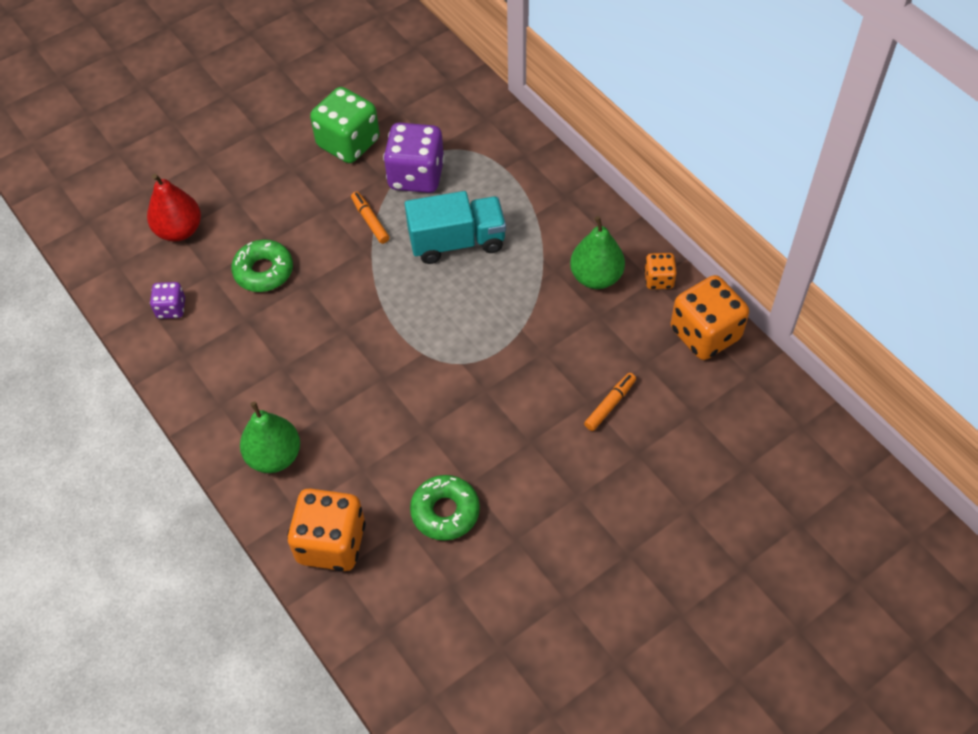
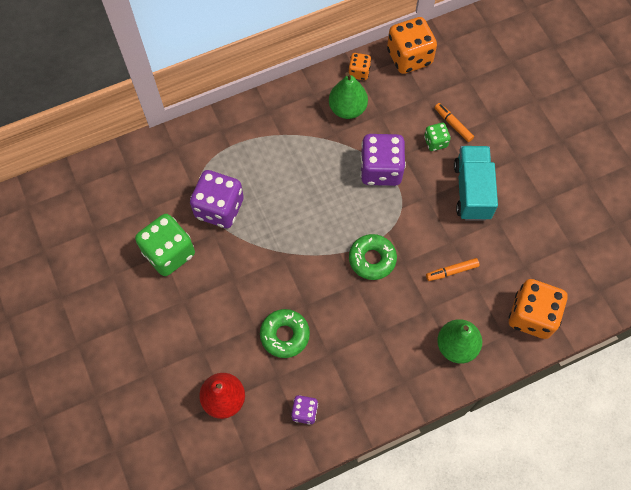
camera: 80 degrees left, 10 degrees up
(370, 221) = (255, 249): orange marker -> orange marker (451, 271)
(445, 511) = (518, 239): green donut -> green donut (372, 259)
(457, 242) = (292, 191): turquoise truck -> turquoise truck (472, 191)
(513, 330) = (380, 170): none -> purple dice
(574, 387) = (435, 142): none -> green dice

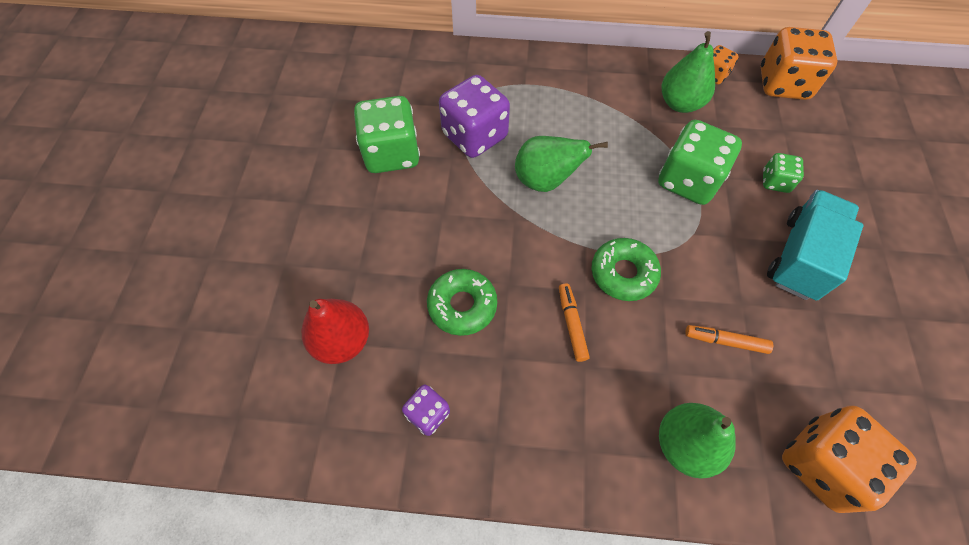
camera: 30 degrees right, 5 degrees down
(288, 218) = (545, 181): none -> green pear
(380, 170) = (688, 181): purple dice -> green dice
(453, 124) = (808, 173): orange marker -> orange marker (572, 324)

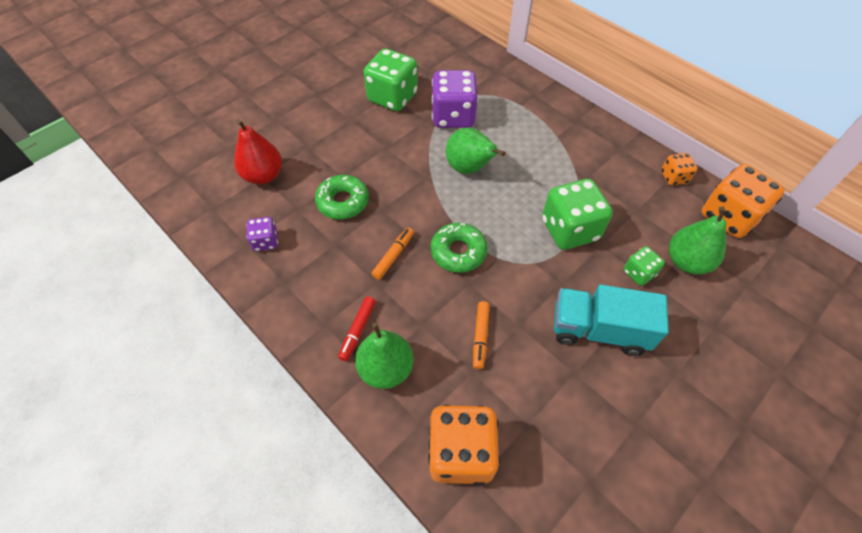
camera: 40 degrees right, 5 degrees down
(621, 429) = (357, 330): none -> red marker
(680, 103) = (623, 180): green pear -> green pear (687, 261)
(725, 341) = (480, 337): orange marker -> orange marker turned 135 degrees counterclockwise
(800, 257) = (598, 330): turquoise truck -> turquoise truck turned 150 degrees counterclockwise

